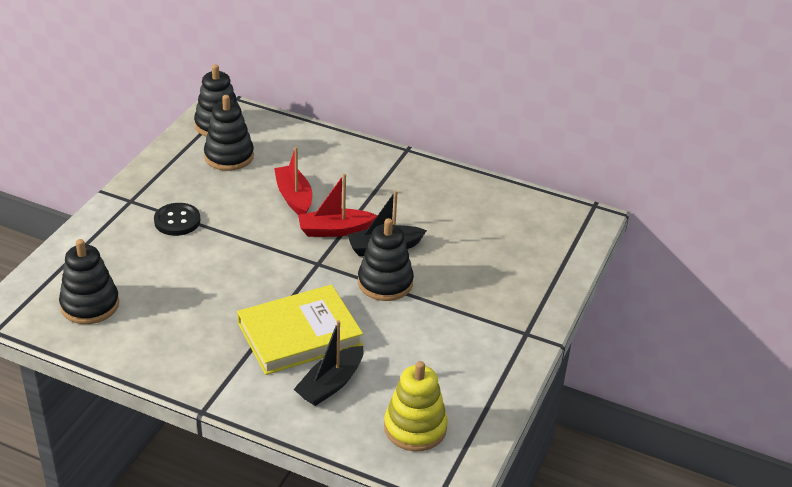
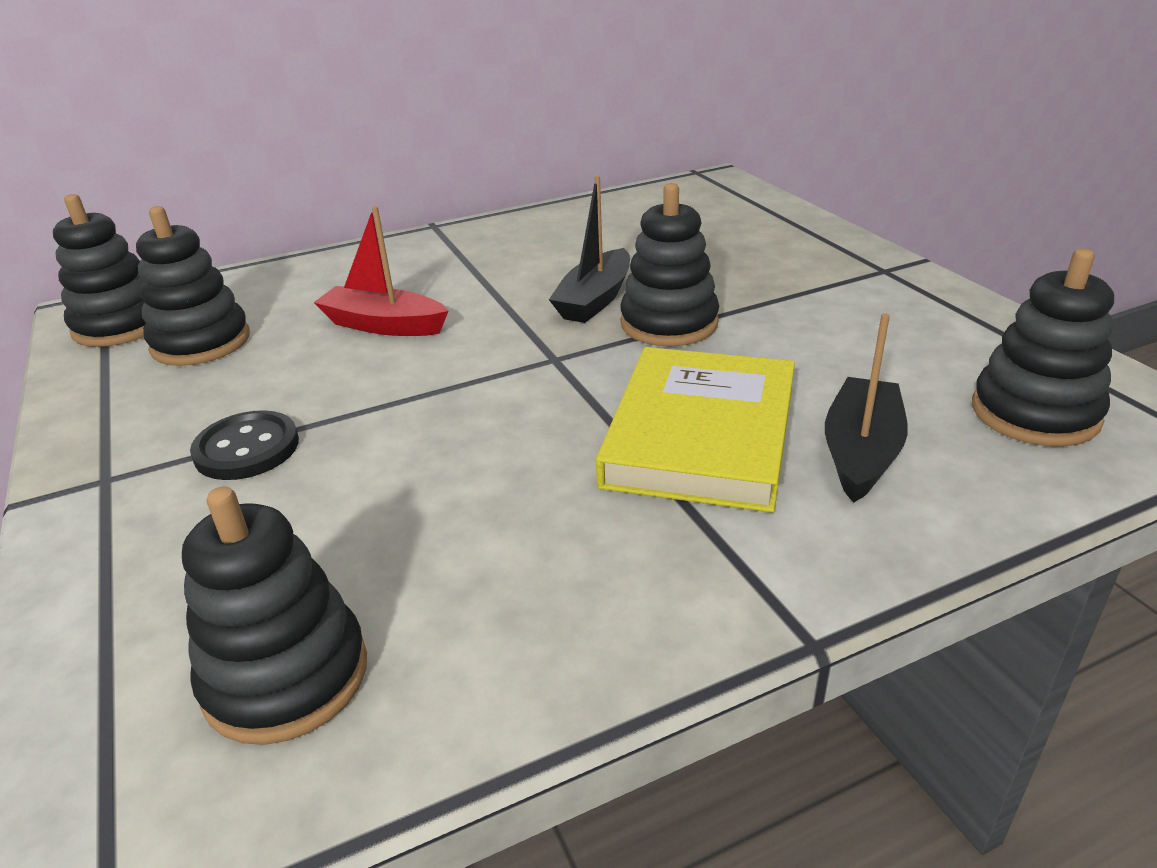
camera: 45 degrees left, 5 degrees down
(330, 384) = (861, 452): black boat -> black boat turned 150 degrees counterclockwise
(335, 230) = (503, 320): red boat -> none
(415, 427) = (1034, 413): yellow stacking toy -> black stacking toy

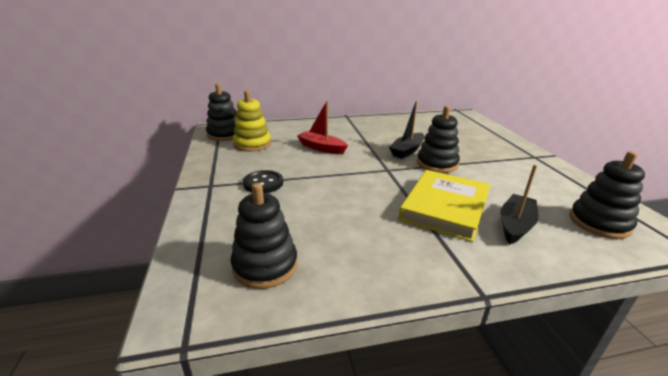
camera: 10 degrees right, 5 degrees down
(201, 342) = (252, 144): black stacking toy -> yellow stacking toy

